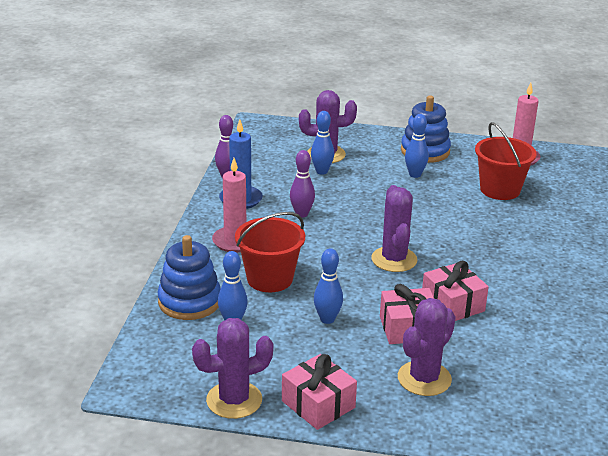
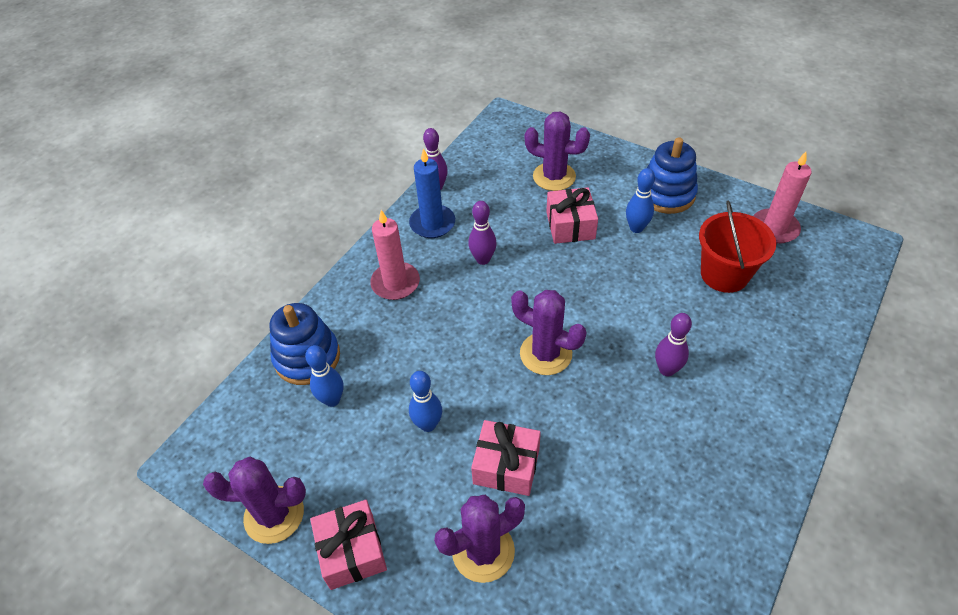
camera: 25 degrees right, 20 degrees up
(270, 279) = (401, 347): red bucket -> none
(321, 171) = (536, 201): blue bowling pin -> none
(394, 259) = (545, 354): purple cactus -> purple cactus turned 75 degrees counterclockwise
(452, 304) = (575, 443): pink gift -> pink gift (570, 225)
(493, 250) = (666, 370): none -> purple bowling pin

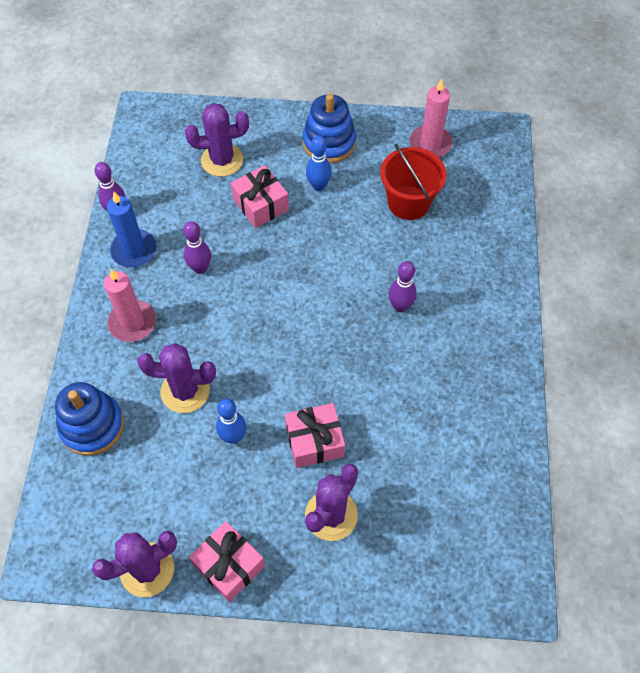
camera: 30 degrees left, 10 degrees up
(332, 400) = (138, 453): blue bowling pin -> none
(545, 354) = (298, 333): purple cactus -> purple cactus (185, 391)

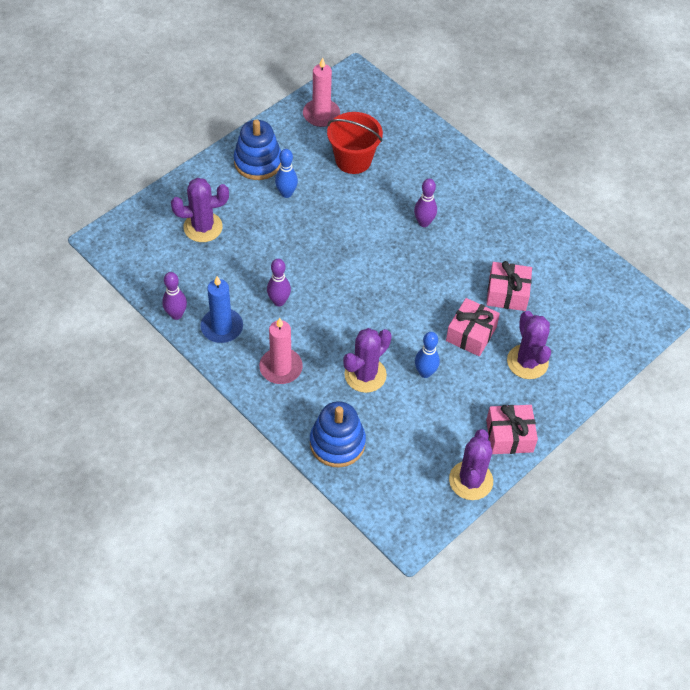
camera: 50 degrees left, 5 degrees down
(222, 160) = (203, 227): purple cactus -> purple cactus turned 45 degrees clockwise
(261, 205) = (265, 233): pink gift -> pink gift (507, 293)

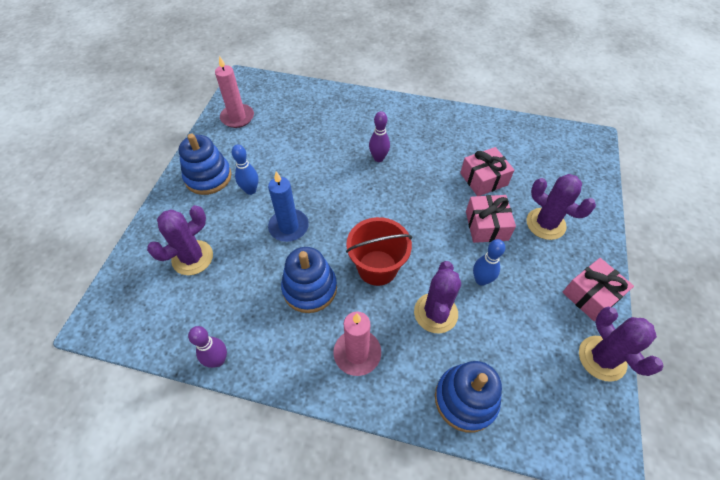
camera: 30 degrees left, 0 degrees up
(222, 327) = (273, 346): blue candle -> blue candle (289, 227)
(279, 301) = (310, 288): purple bowling pin -> blue stacking toy
(353, 160) = (287, 138): red bucket -> red bucket (377, 268)

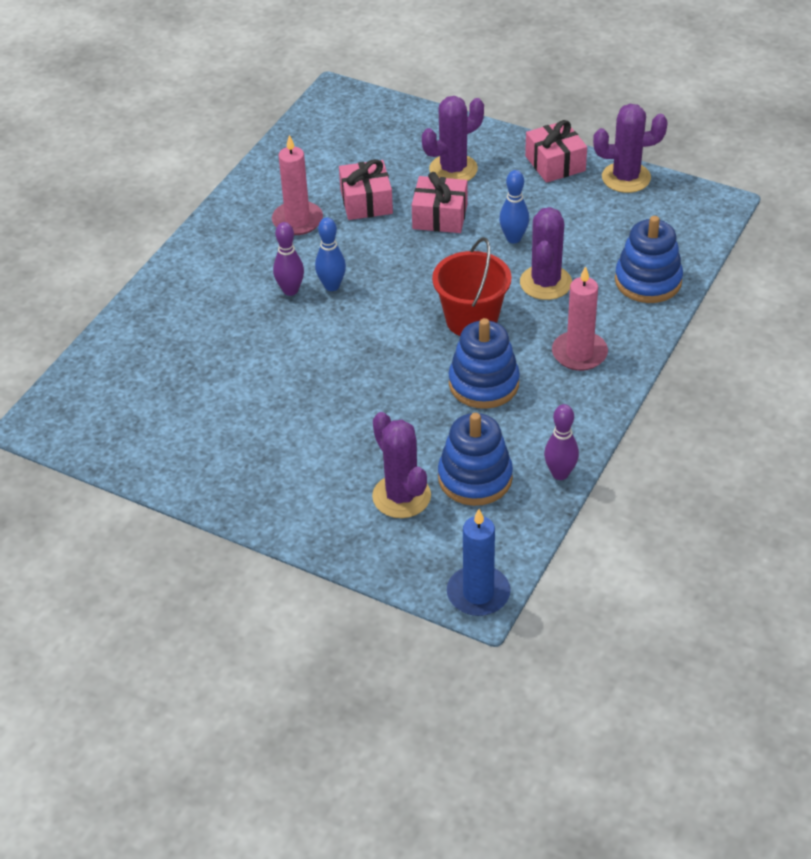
camera: 75 degrees left, 10 degrees down
(208, 177) = (254, 477): blue stacking toy -> blue stacking toy (475, 478)
(237, 117) = (133, 437): pink candle -> pink candle (297, 221)
(250, 190) = (300, 430): blue bowling pin -> blue bowling pin (332, 286)
(289, 227) = (381, 394): blue candle -> blue candle (478, 593)
(435, 313) = (545, 283): purple cactus -> purple cactus turned 75 degrees clockwise

